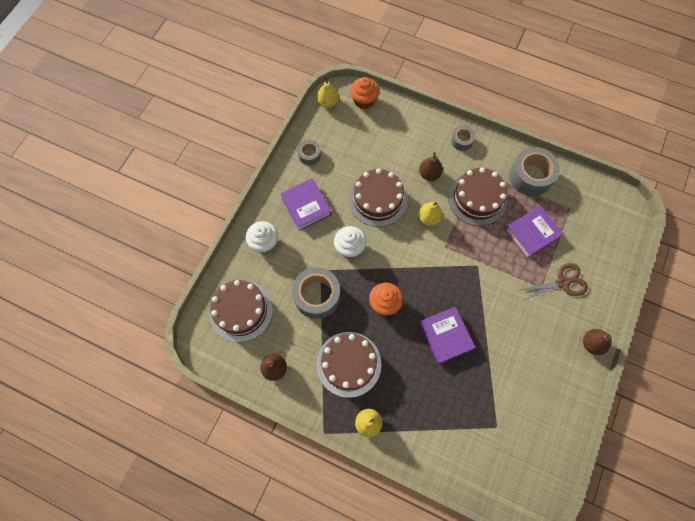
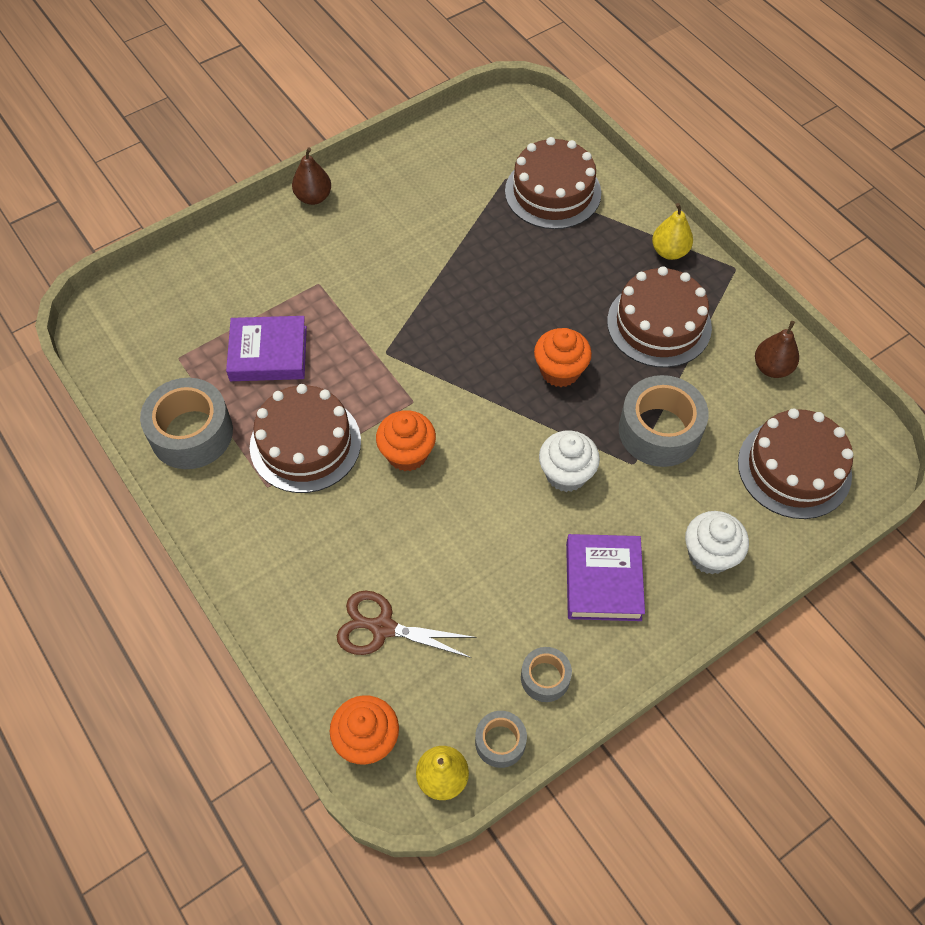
camera: 150 degrees left, 10 degrees down
(377, 199) = (470, 527): brown cake -> brown cake (553, 192)
(428, 218) = (407, 454): yellow pear -> orange cupcake
(429, 174) = (351, 524): brown pear -> none
(445, 336) = (499, 292): purple book -> none
(461, 141) = (249, 552): grey tape -> grey tape (500, 742)
(563, 282) = (284, 275): brown scissors -> brown scissors (382, 627)

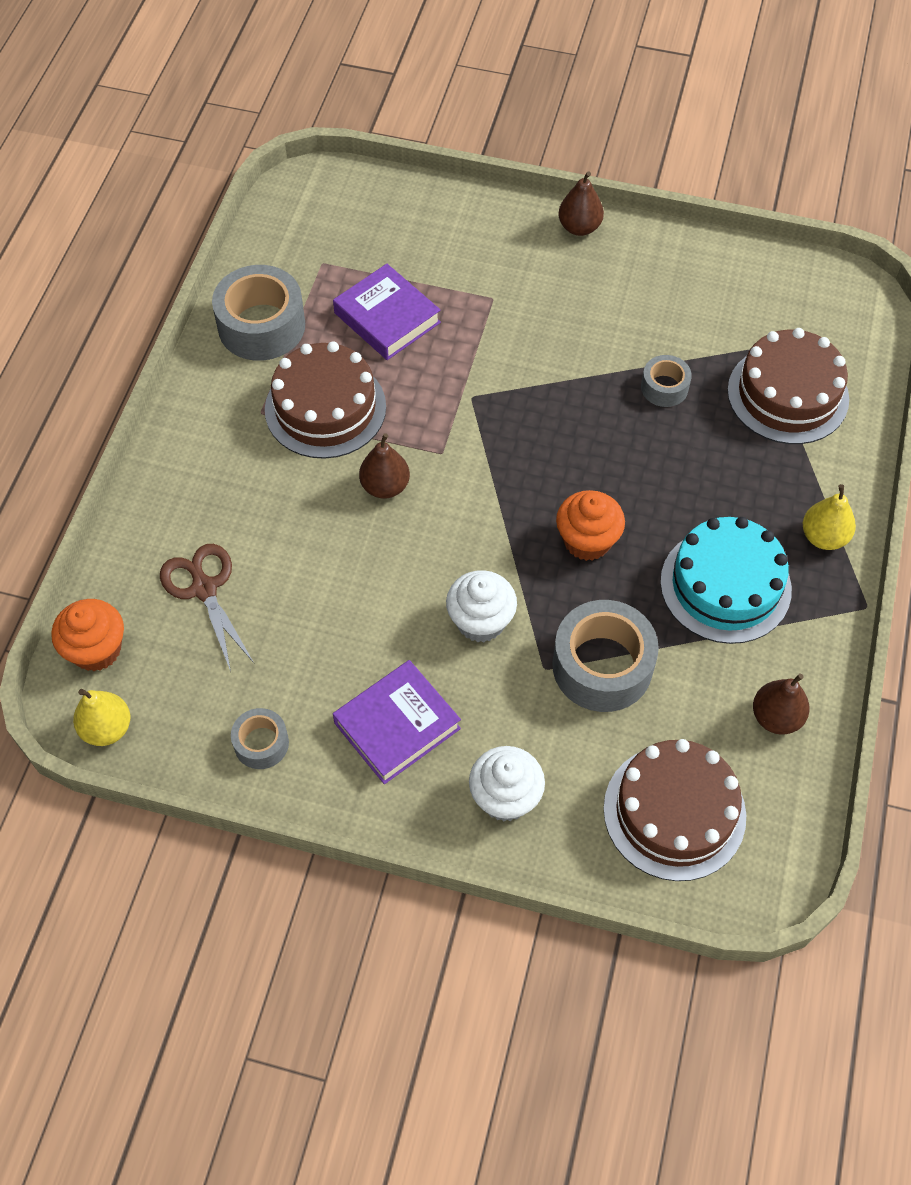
camera: 50 degrees right, 0 degrees up
(407, 454) = (385, 486): orange cupcake -> brown pear
(500, 742) = (173, 750): grey tape -> grey tape (664, 387)
(659, 324) = (725, 585): brown cake -> turquoise cake

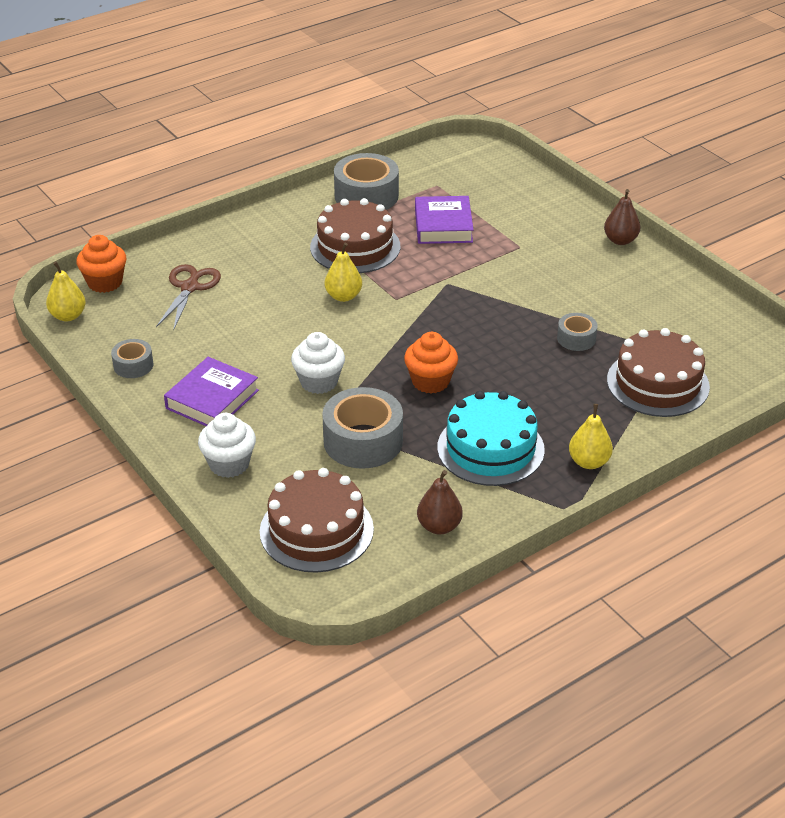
camera: 40 degrees right, 20 degrees down
(385, 486) = (343, 296): brown pear -> yellow pear
(397, 726) = (212, 399): purple book -> purple book turned 60 degrees counterclockwise

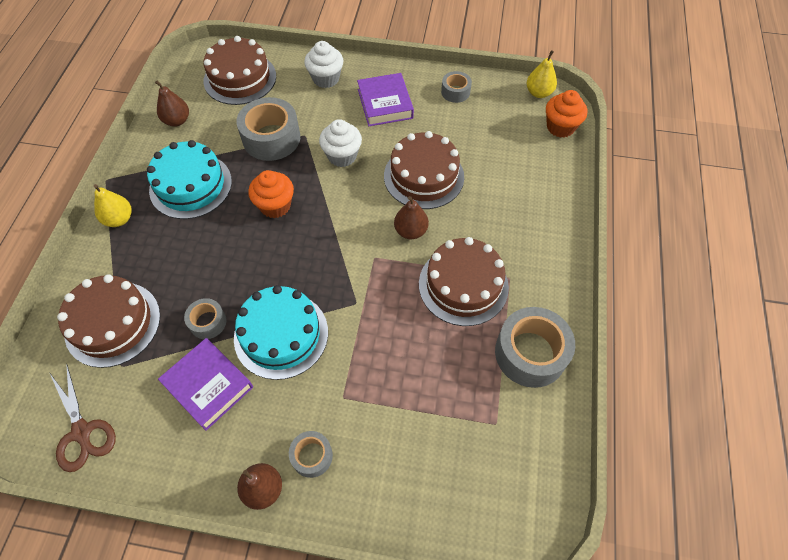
camera: 135 degrees right, 20 degrees up
(190, 287) = (510, 162): brown scissors -> brown scissors (82, 432)
(274, 322) = (424, 176): none -> brown cake
(343, 296) = (410, 231): yellow pear -> brown pear
(443, 226) = (430, 369): purple book -> purple book (208, 386)
(526, 299) = (281, 335): none -> turquoise cake
(572, 235) = (312, 456): none -> grey tape

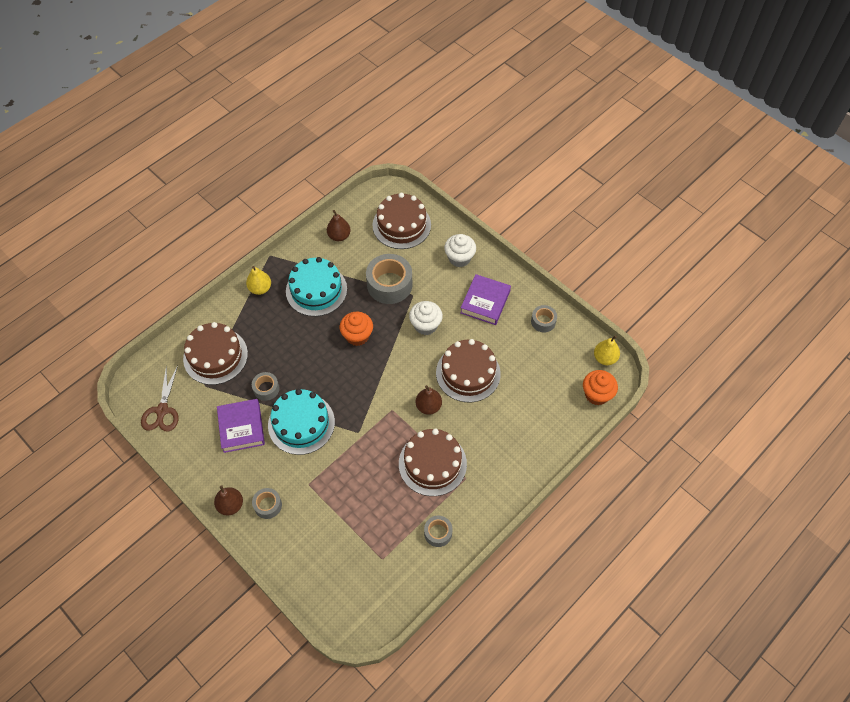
camera: 35 degrees right, 0 degrees up
(530, 353) = (438, 533): grey tape -> grey tape, size x0.53

